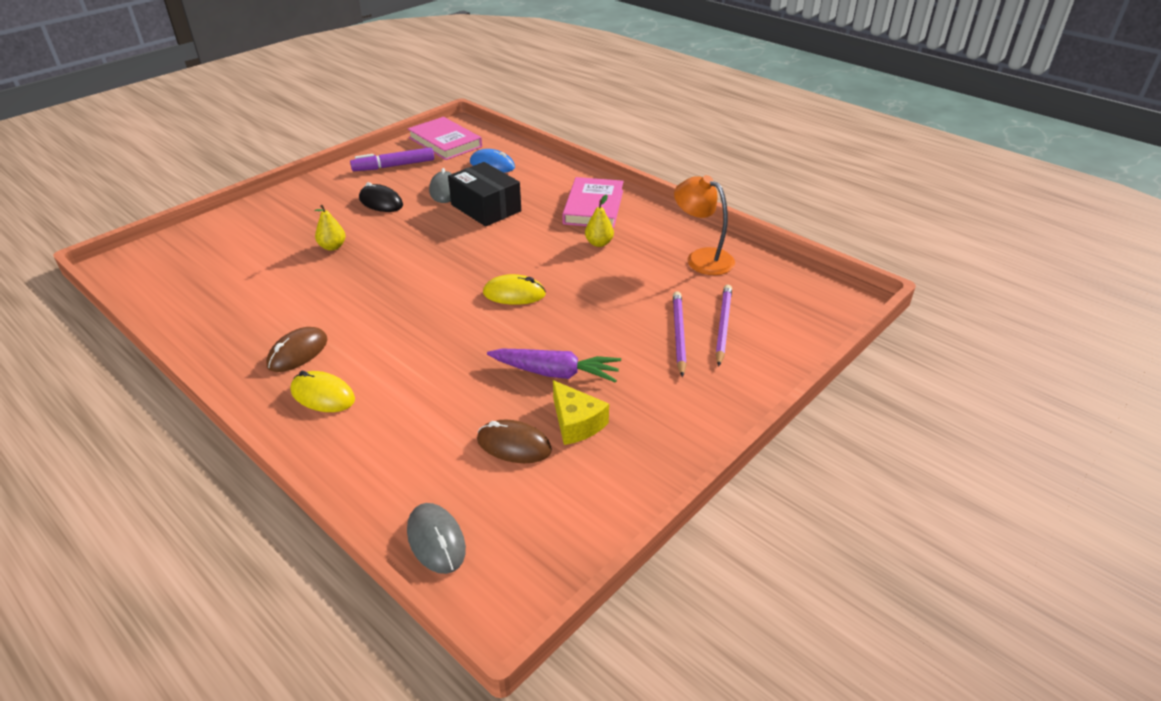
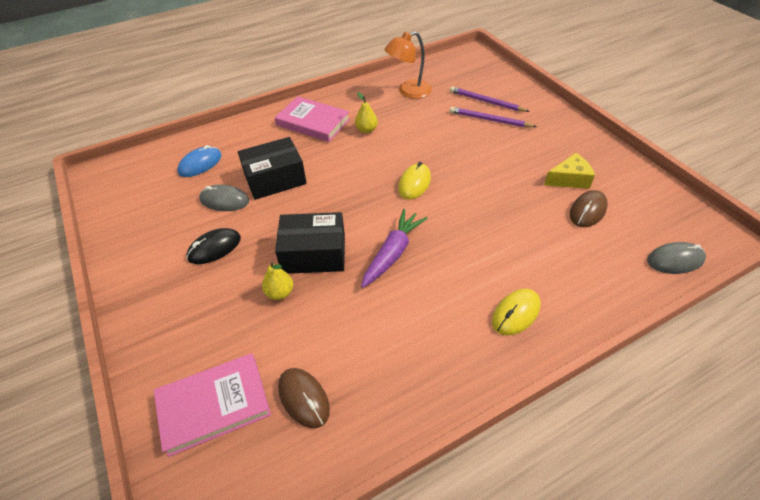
camera: 70 degrees left, 10 degrees up
(298, 352) = (451, 329): brown mouse -> brown mouse (303, 398)
(385, 253) = (314, 254): none -> black box
(394, 166) = (144, 231): purple marker -> none
(445, 142) = (125, 188): pink book -> pink book (214, 405)
(555, 373) = (516, 179): purple carrot -> purple carrot (393, 253)

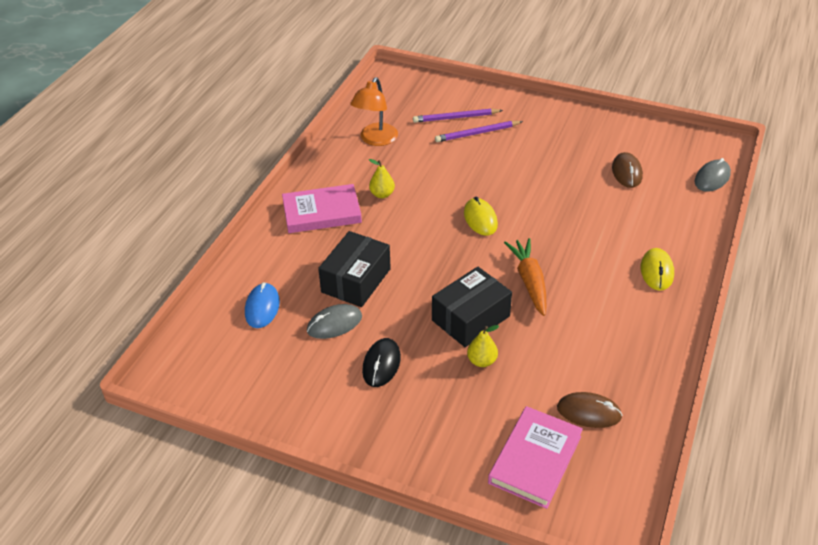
camera: 40 degrees left, 5 degrees down
(393, 253) = (529, 281): purple carrot -> orange carrot
(569, 179) = (590, 154): yellow cheese -> none

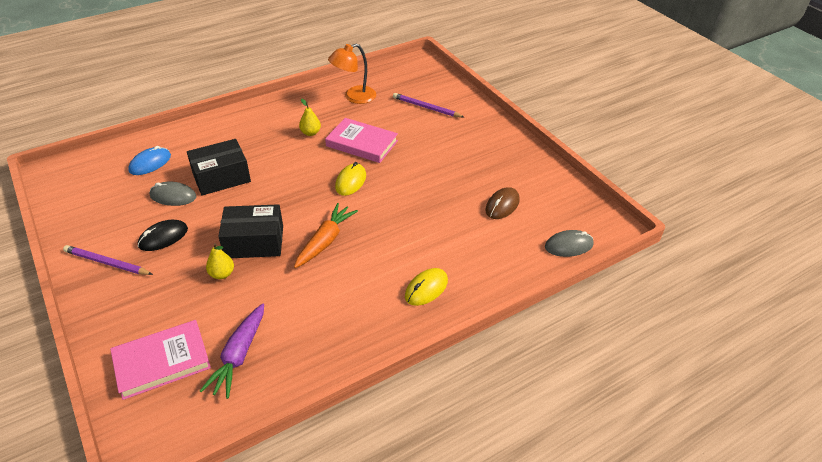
camera: 35 degrees right, 0 degrees up
(322, 212) = (260, 125): pink book -> pink book (362, 143)
(477, 133) = (427, 125): purple pencil -> purple pencil (107, 263)
(589, 412) = (239, 355): brown mouse -> purple carrot

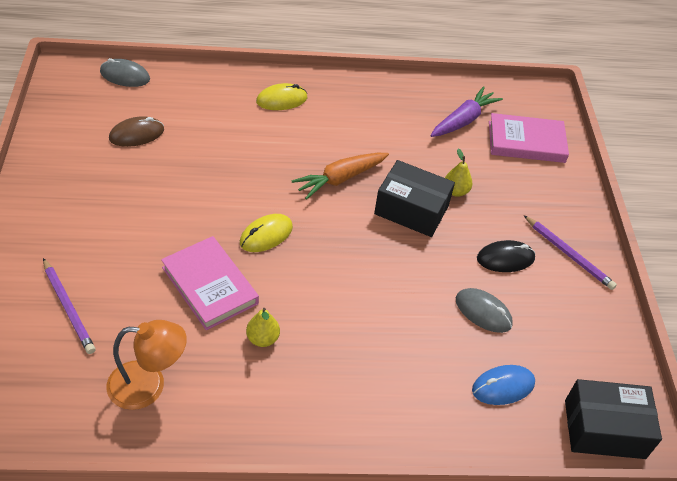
camera: 155 degrees left, 5 degrees up
(221, 177) = (415, 315): black box -> black box (604, 429)

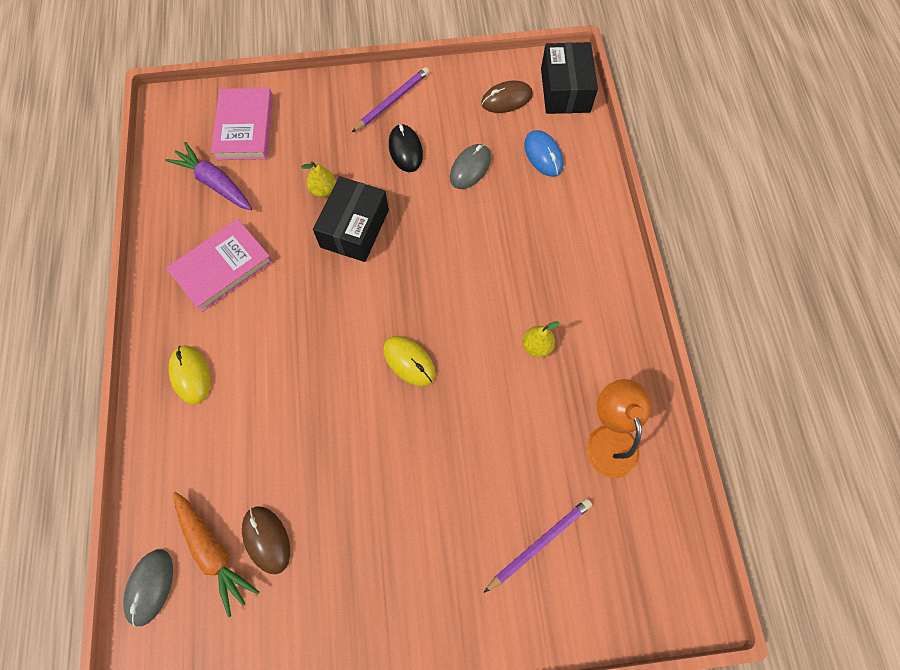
camera: 90 degrees left, 20 degrees up
(210, 285) = (484, 405): pink book -> pink book (222, 267)
(340, 179) = (318, 297): orange carrot -> orange carrot (213, 551)
(582, 362) = (506, 99): none -> brown mouse

